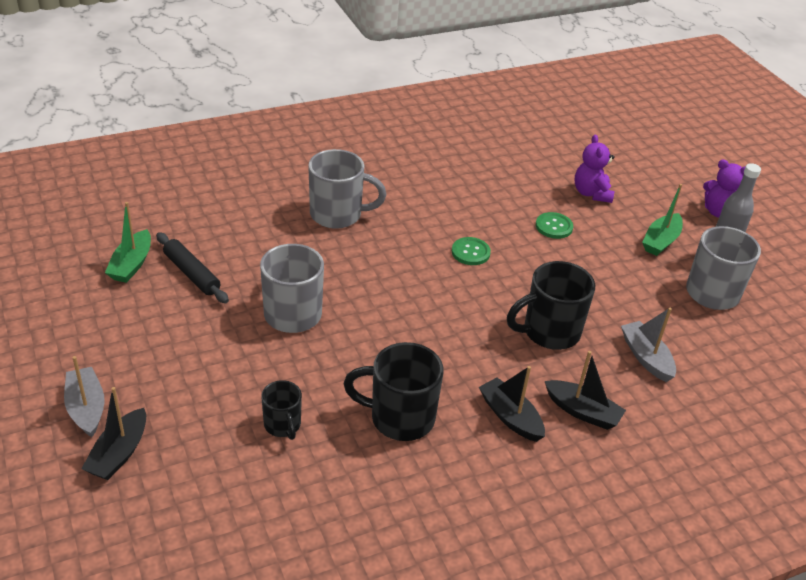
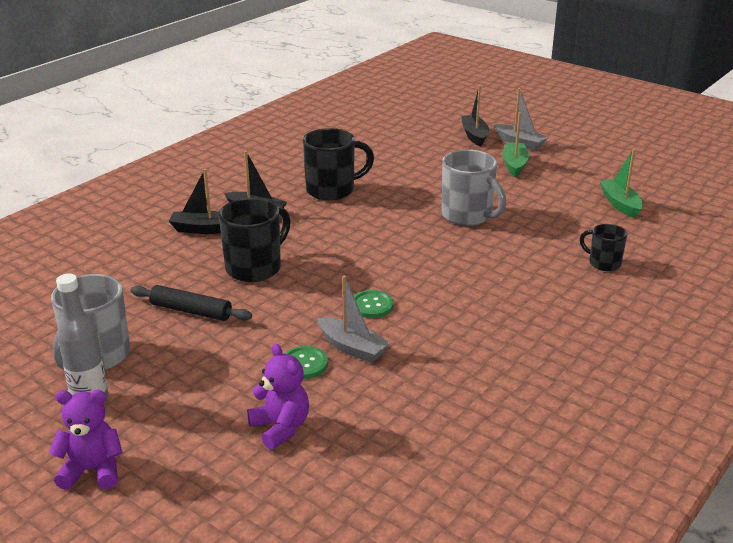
camera: 155 degrees right, 10 degrees down
(191, 274) = (572, 213): black rolling pin -> black rolling pin (191, 311)
(283, 425) = (401, 167): black mug -> black mug (603, 263)
(338, 215) = (528, 293): grey mug -> none
(646, 357) = (160, 277): grey boat -> grey boat (352, 348)
(660, 241) = (169, 394): green boat -> green boat (514, 165)

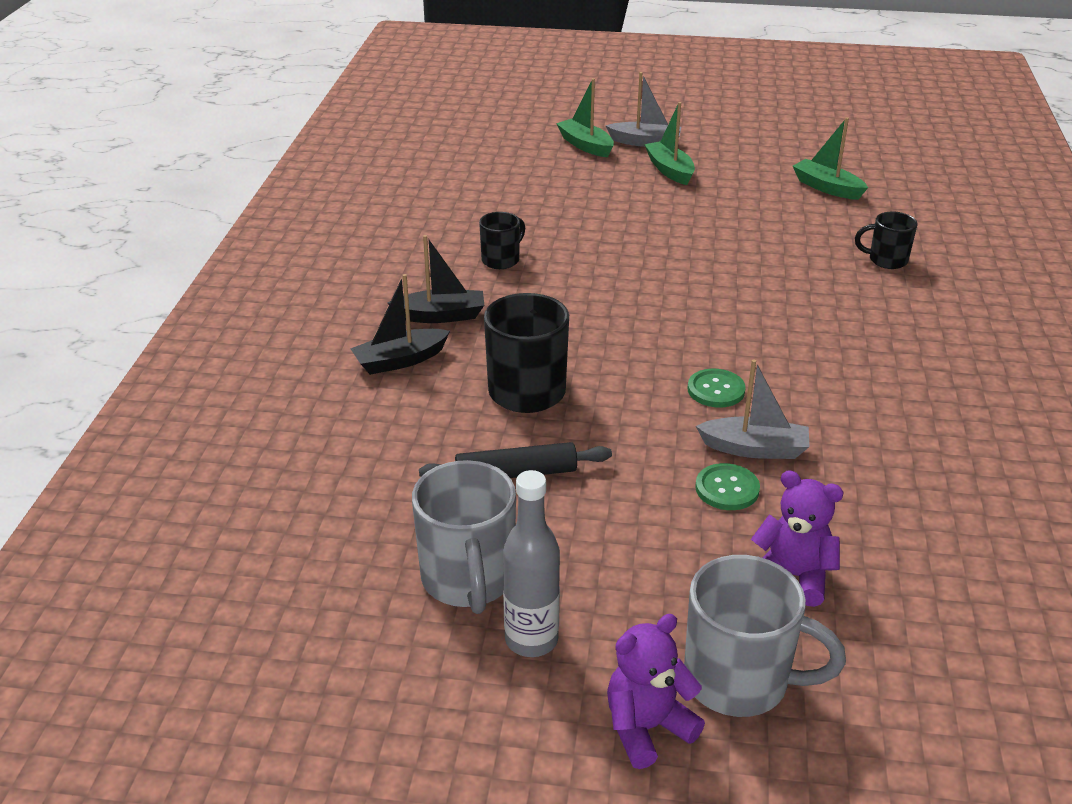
camera: 30 degrees left, 5 degrees up
(332, 190) = (501, 260): black mug -> black mug, size x0.57
(468, 215) = (691, 246): grey mug -> grey mug (739, 681)
(474, 136) = (585, 145): black boat -> green boat

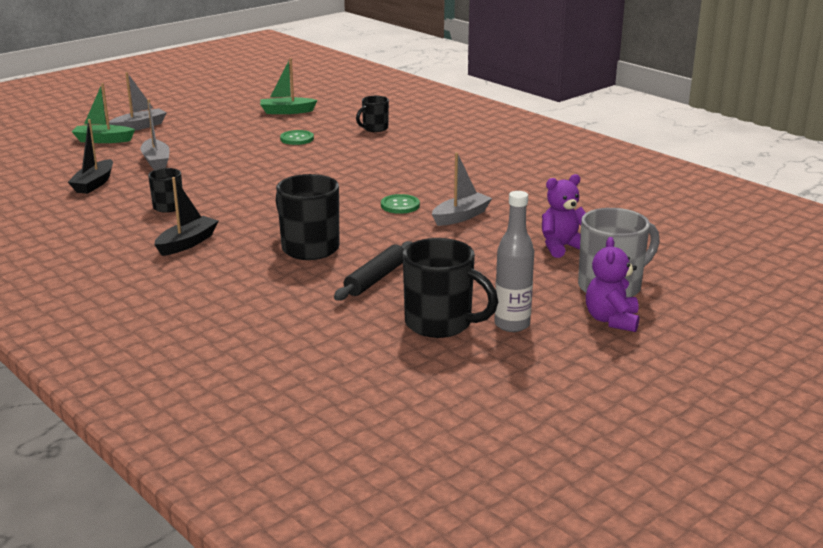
camera: 50 degrees left, 10 degrees down
(400, 360) = (207, 271): black boat -> black boat (94, 184)
(468, 580) = (440, 324): grey mug -> black mug
(586, 195) = (156, 161): none -> grey boat
(670, 170) = (183, 133): green boat -> none
(727, 489) = (479, 235): green button -> green button (297, 139)

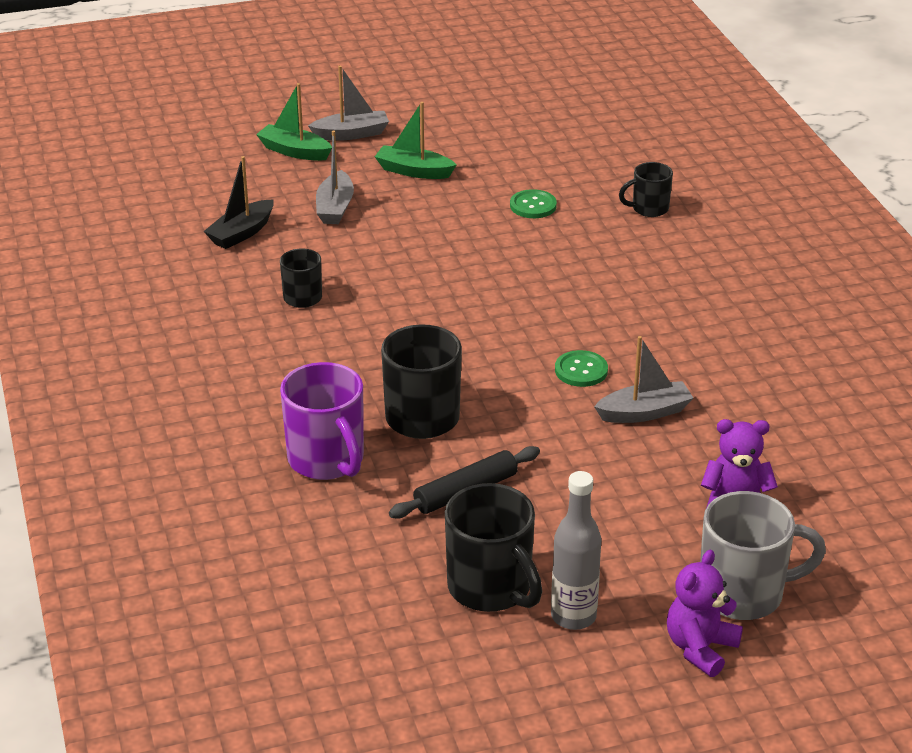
camera: 25 degrees right, 10 degrees up
(187, 243) = (289, 368): black boat -> none
(258, 284) = (327, 460): none -> purple mug
(287, 111) = (554, 145): green boat -> green boat (414, 171)

